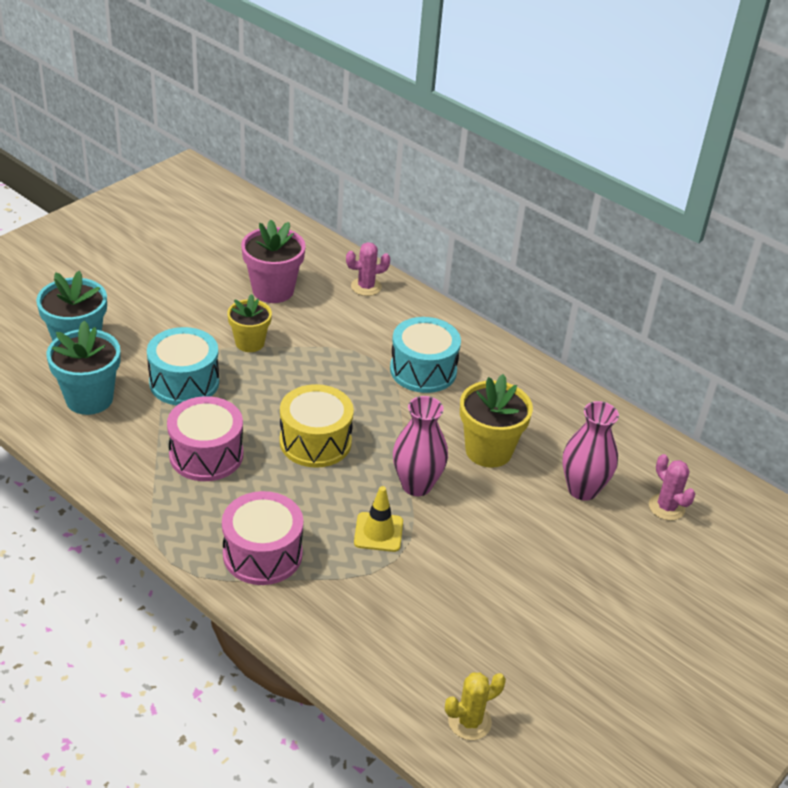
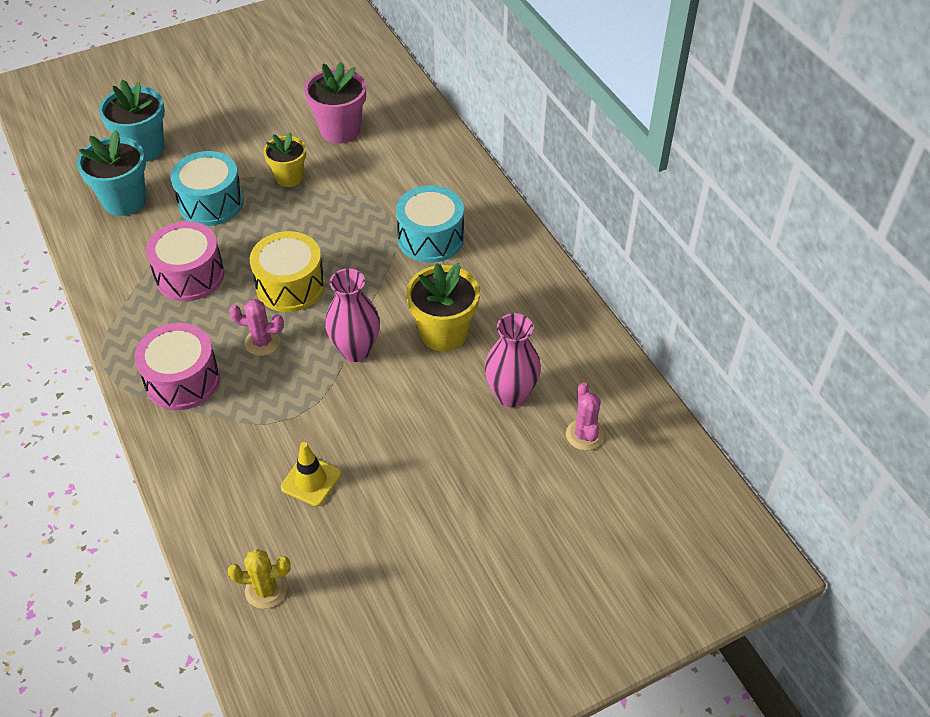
camera: 25 degrees right, 10 degrees up
(366, 287) = (427, 143): pink cactus -> pink cactus (262, 342)
(378, 532) = (294, 387): yellow traffic cone -> yellow traffic cone (311, 480)

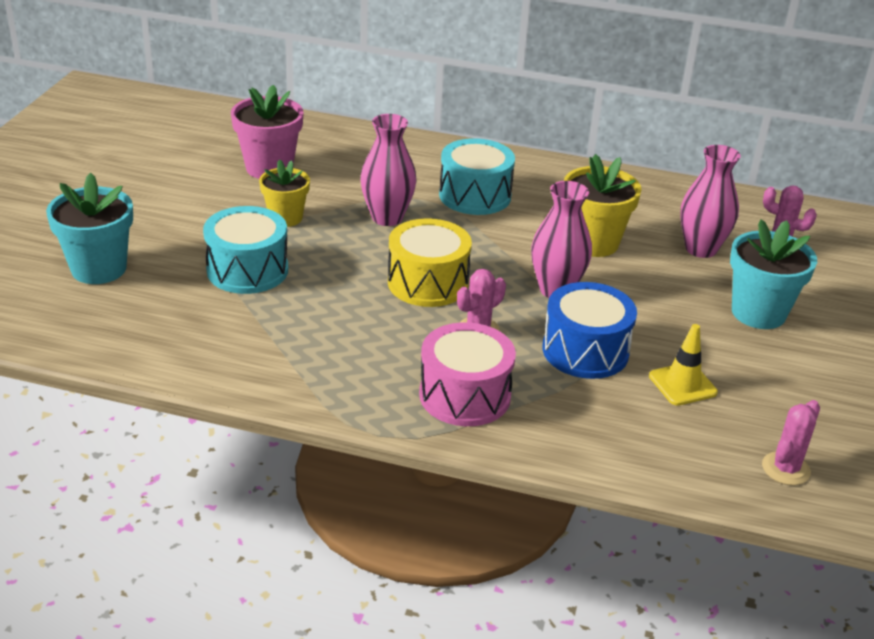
camera: 50 degrees left, 15 degrees down
(124, 201) = (155, 314): turquoise flower pot -> turquoise flower pot (758, 313)
(190, 275) = (328, 327): pink drum -> none
(266, 589) = (785, 469): yellow cactus -> pink cactus
(296, 408) = (585, 351): none -> blue drum
(347, 218) = (387, 218): none -> pink vase

